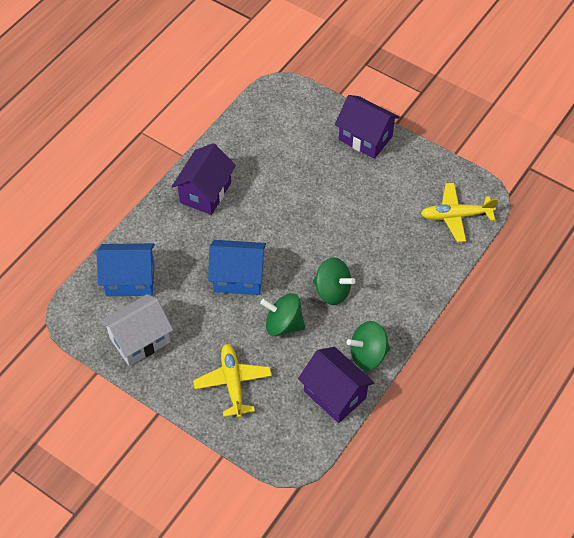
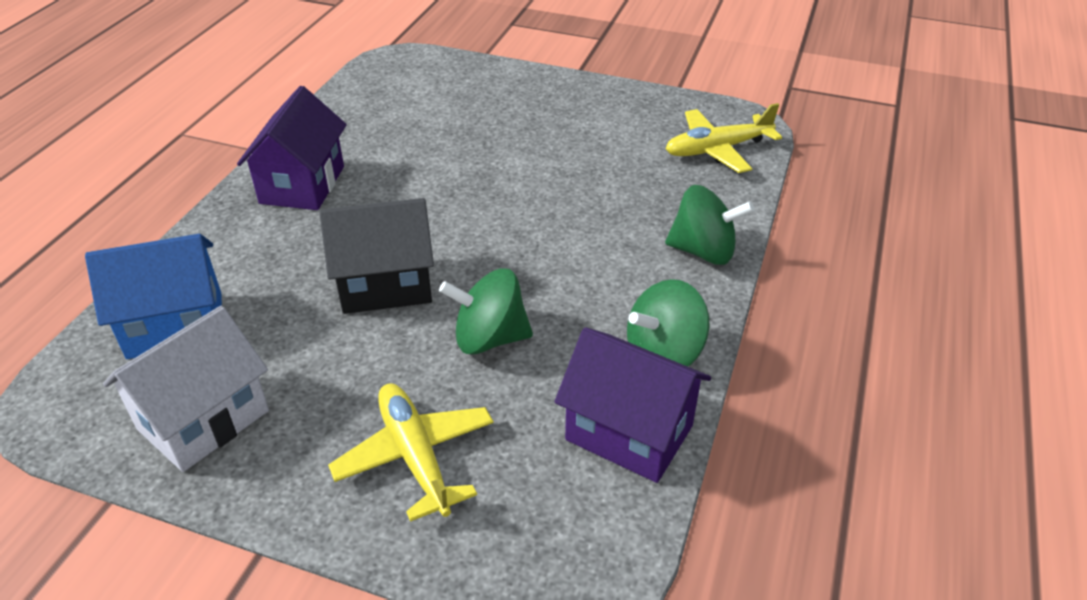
camera: 15 degrees left, 15 degrees down
(238, 277) = (385, 285): blue house -> black house
(332, 291) = (561, 274): green spinning top -> green spinning top (703, 251)
(365, 138) = (541, 89): purple house -> none

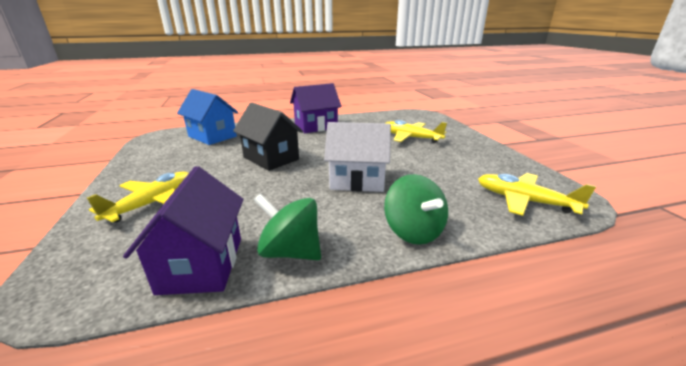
camera: 55 degrees right, 15 degrees down
(203, 420) = (160, 156): white house -> white house (357, 180)
(477, 123) = (410, 138): none -> yellow plane
(489, 338) = (255, 192): green spinning top -> none

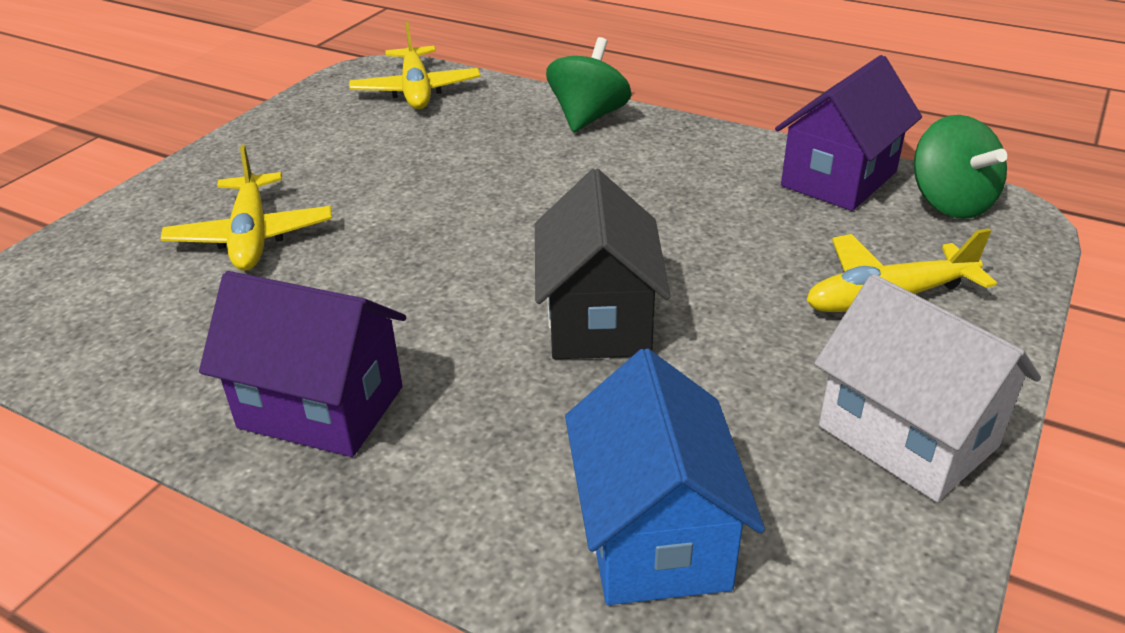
camera: 135 degrees left, 10 degrees up
(290, 252) = (736, 152): green spinning top -> green spinning top (950, 203)
(357, 180) = (533, 195): white house -> white house (907, 436)

